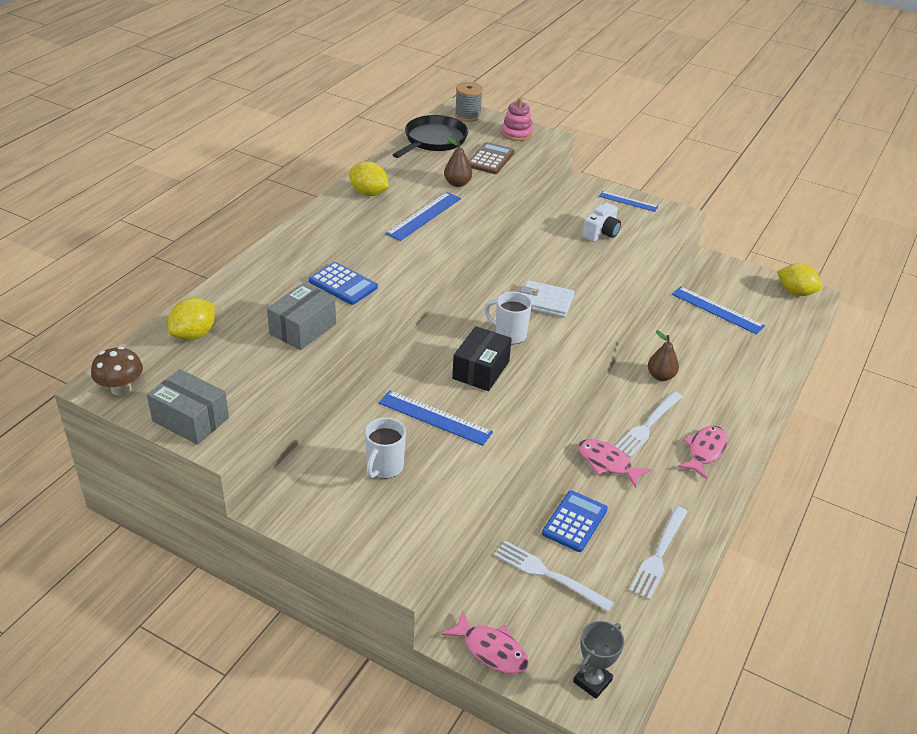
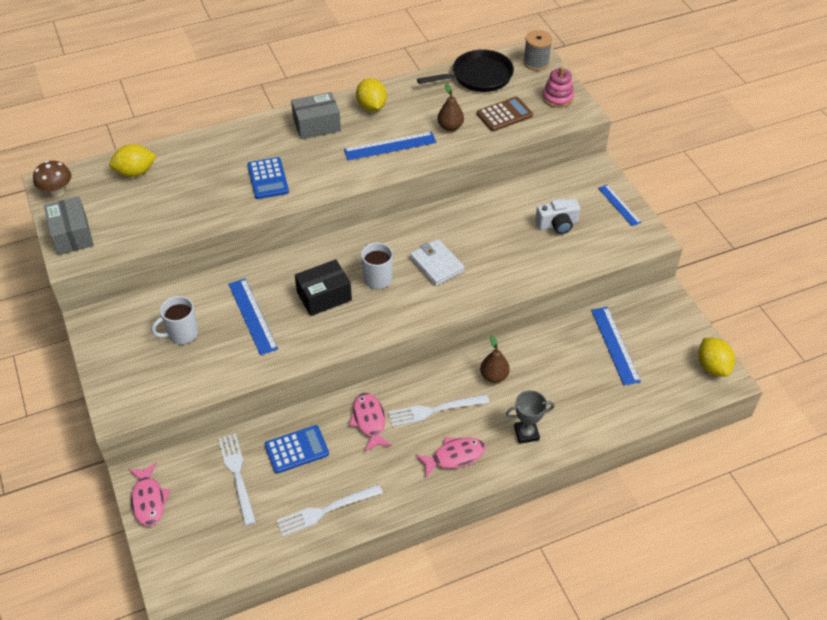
camera: 40 degrees right, 10 degrees up
(303, 329) = (204, 202): grey box -> grey box (317, 125)
(592, 681) = (185, 562): grey trophy -> grey trophy (526, 433)

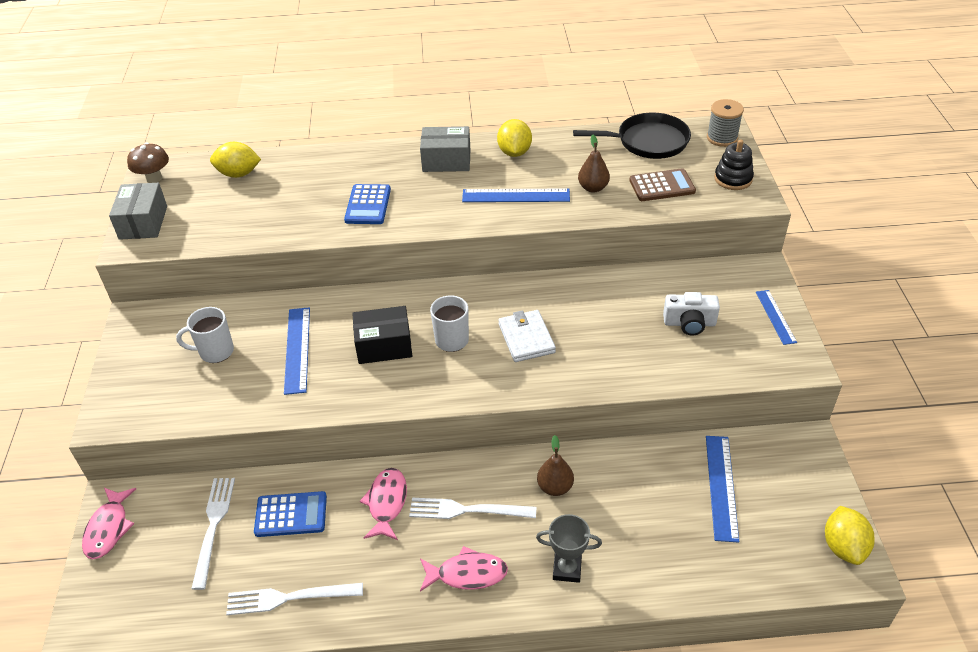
camera: 20 degrees right, 5 degrees down
(557, 98) = (733, 179): pink stacking toy -> black stacking toy

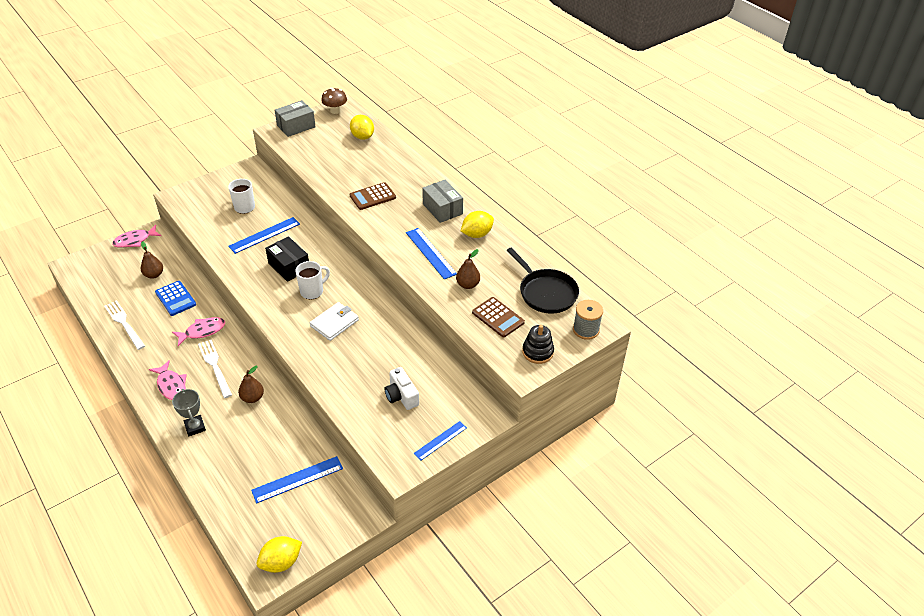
camera: 55 degrees right, 0 degrees up
(213, 526) = (154, 275): white fork -> brown pear
(368, 205) = (372, 197): blue calculator -> brown calculator

